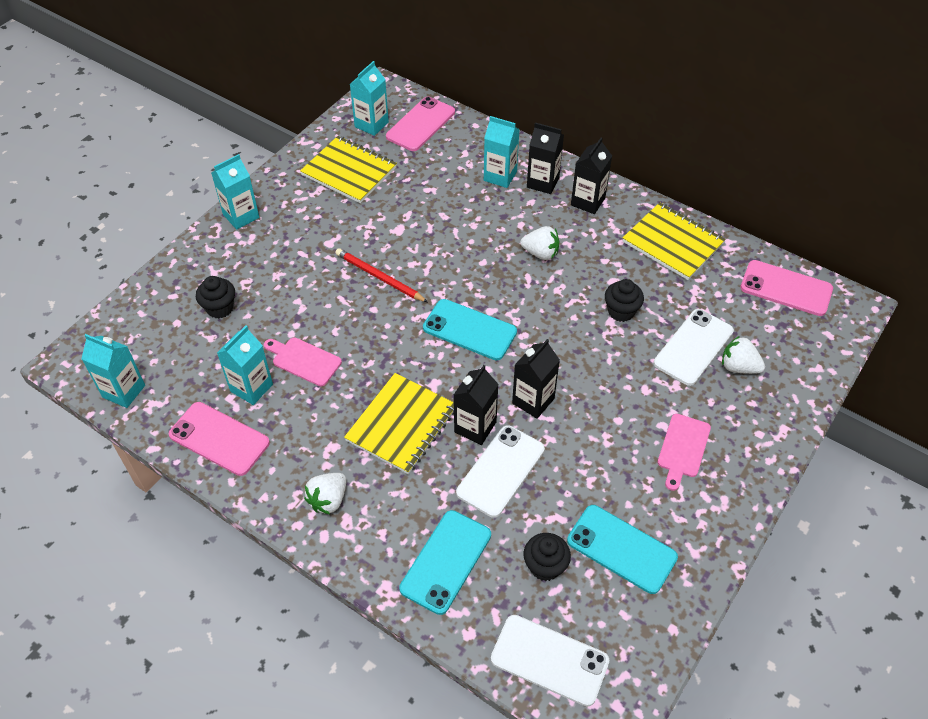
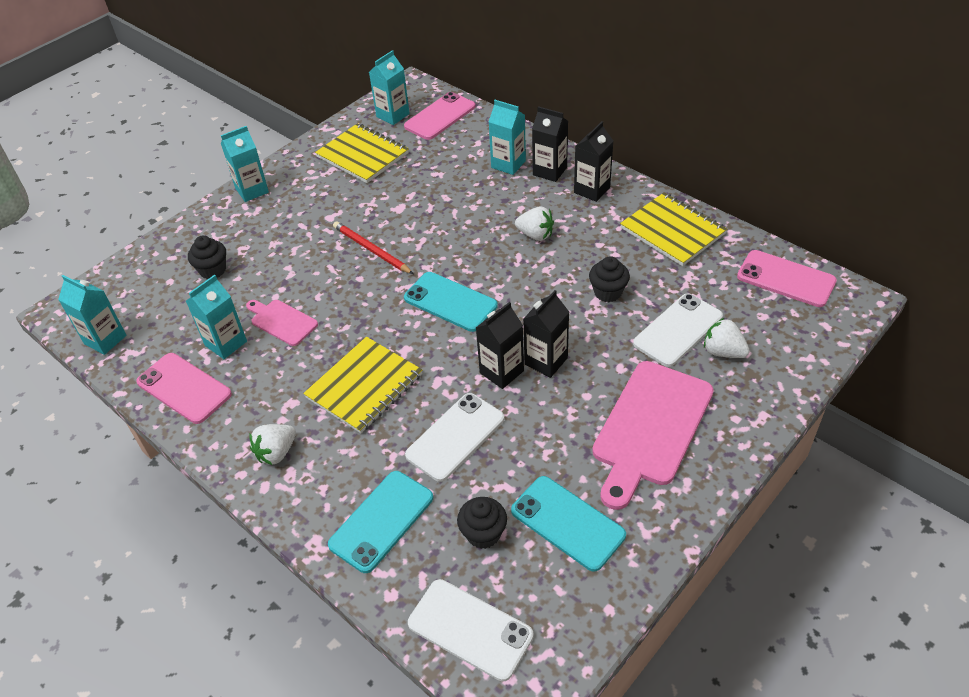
camera: 10 degrees right, 5 degrees down
(475, 427) = (437, 393): black carton -> black carton (546, 361)
(683, 448) = (650, 428): pink cutting board -> pink cutting board, size x1.94

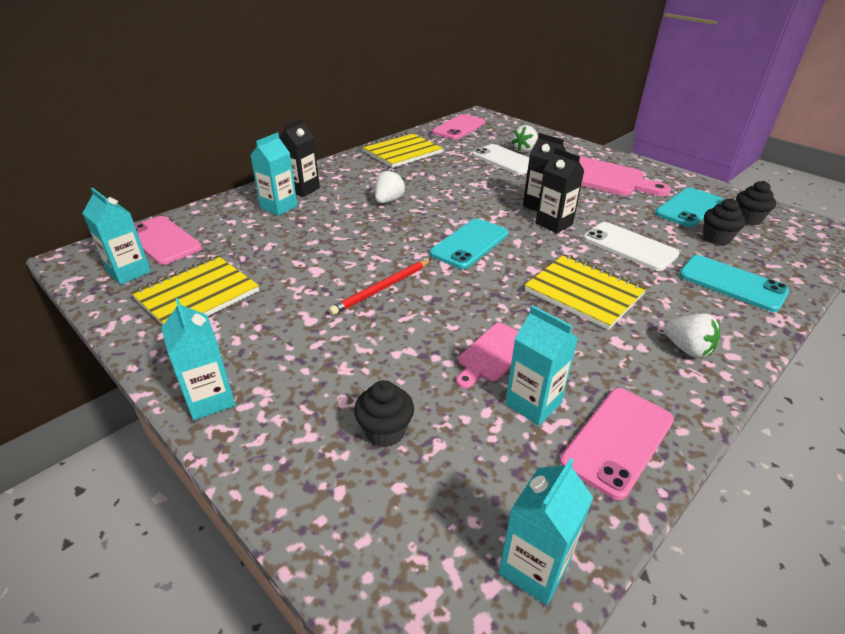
camera: 90 degrees left, 10 degrees down
(470, 629) = (798, 247): white phone -> none
(592, 190) = (339, 175): black carton -> none
(608, 292) = (465, 178): black cupcake -> black cupcake (747, 219)

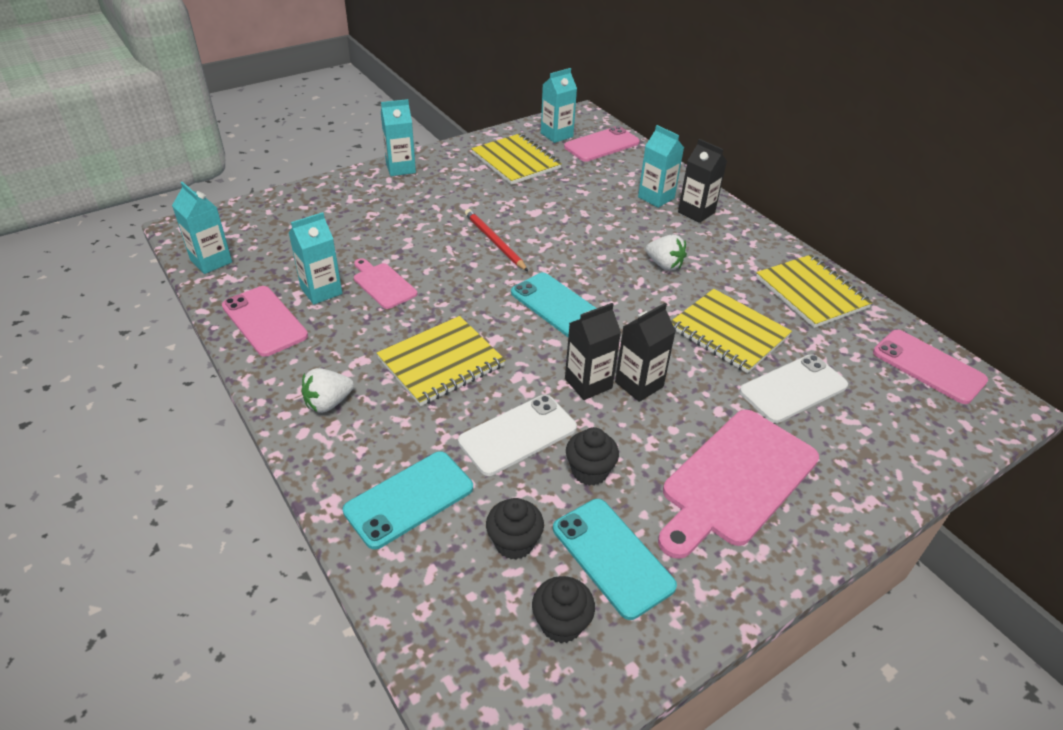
camera: 100 degrees right, 5 degrees up
(385, 431) = (336, 226): black cupcake -> black cupcake (589, 471)
(462, 177) = (728, 332): none -> yellow notebook
(524, 150) = (839, 422): white strawberry -> none

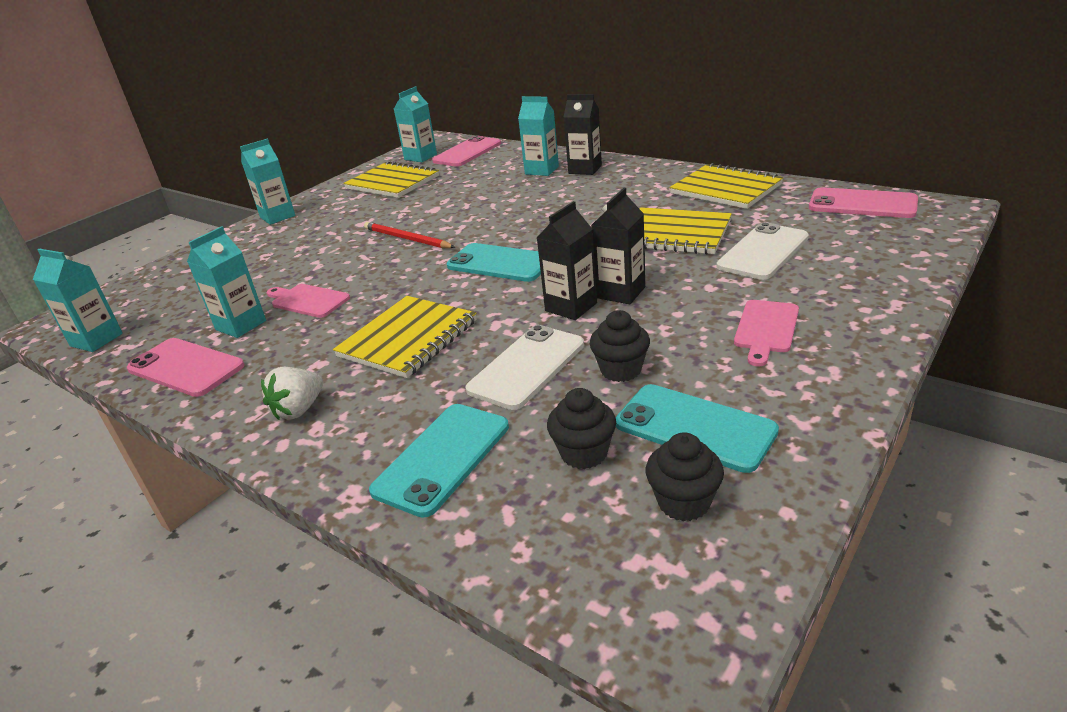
camera: 15 degrees left, 10 degrees down
(664, 265) = (582, 208): white strawberry -> none
(736, 480) = (766, 329): pink cutting board -> pink cutting board, size x0.51

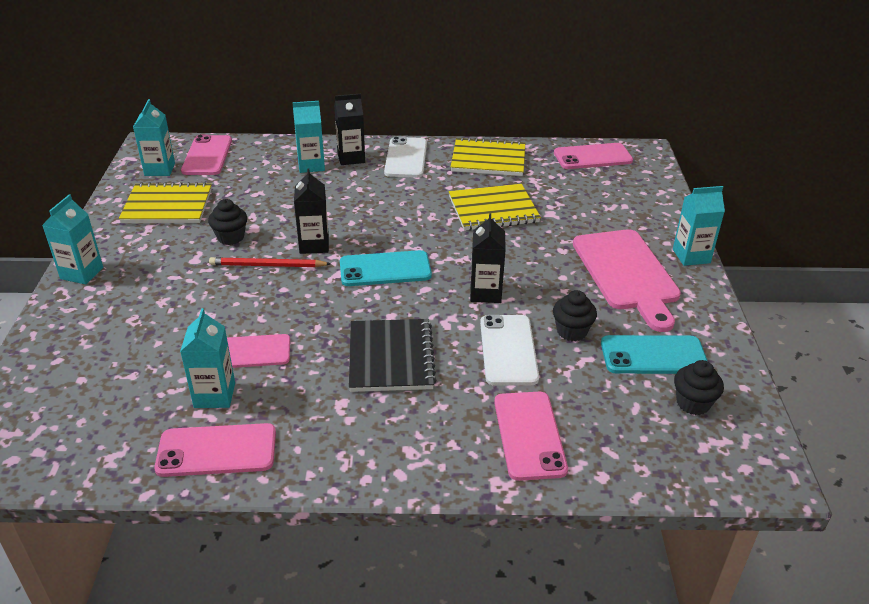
camera: 40 degrees left, 5 degrees up
(96, 340) = (66, 462): turquoise carton -> turquoise carton (691, 256)
(299, 409) = (377, 444): white strawberry -> none
(408, 339) = (391, 357): yellow notebook -> black notebook
(442, 458) = (529, 435): turquoise phone -> pink phone
(584, 453) = (611, 396): black cupcake -> black cupcake (230, 237)
(621, 292) = (508, 271): black carton -> black carton (314, 245)
(763, 252) = (568, 212): white phone -> white phone (406, 158)
(766, 329) = (627, 273): pink cutting board -> pink cutting board, size x1.94

